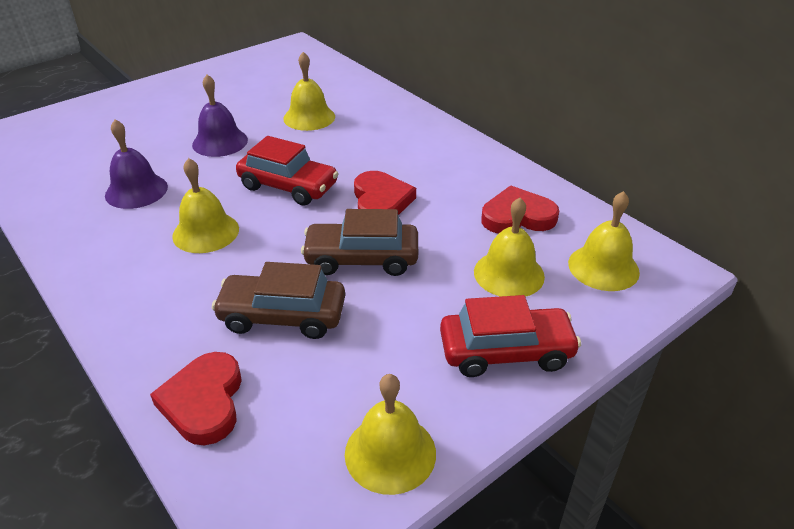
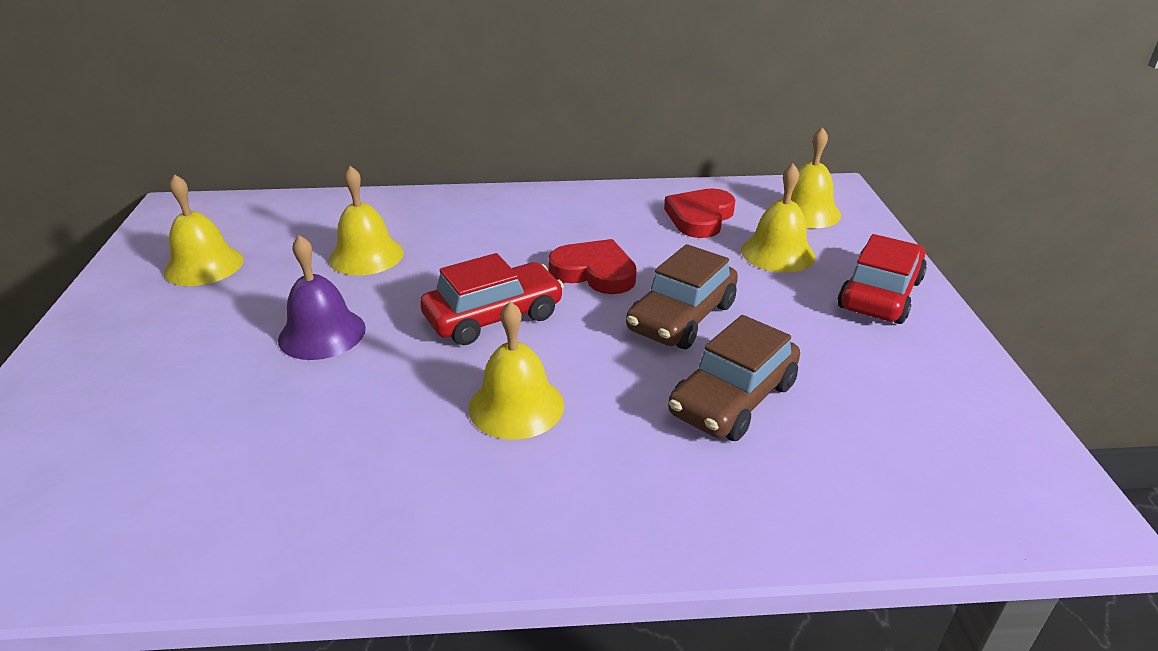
camera: 55 degrees left, 5 degrees down
(136, 191) = (341, 439): purple bell -> none
(204, 402) = (838, 501): red heart -> none
(390, 453) = (975, 400): yellow bell -> yellow bell (204, 265)

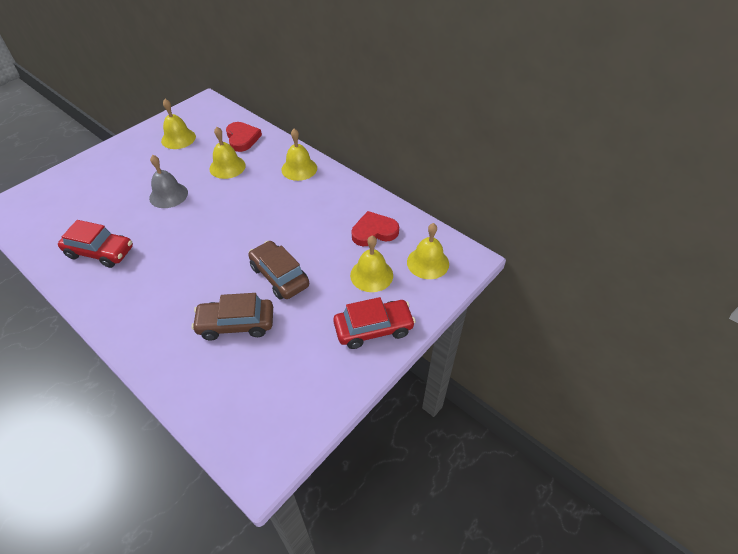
camera: 45 degrees right, 15 degrees up
(322, 333) = (168, 195): purple bell -> grey bell
(493, 317) = (223, 226): red car -> red car (100, 252)
(516, 406) = (174, 269): yellow bell -> yellow bell (299, 168)
(594, 272) = (286, 231): red heart -> red heart (242, 138)
(681, 317) = (279, 276): brown car -> brown car turned 60 degrees clockwise

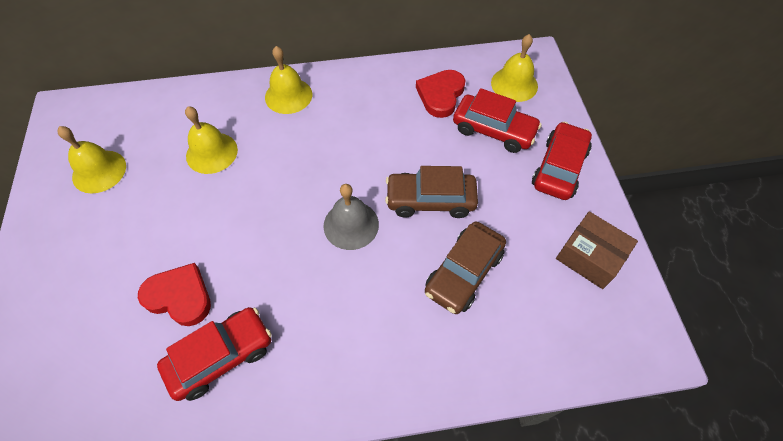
camera: 50 degrees left, 10 degrees up
(168, 195) = (195, 233): grey bell -> grey bell (351, 225)
(242, 138) = (178, 113): red heart -> red heart (179, 296)
(308, 388) = (590, 257): none -> brown box
(371, 275) = (493, 130): yellow bell -> red car

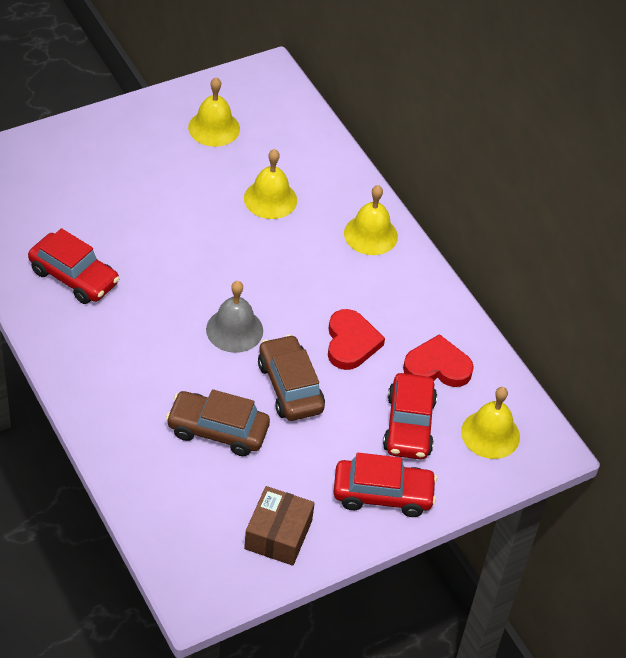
camera: 65 degrees right, 10 degrees down
(179, 296) = (115, 231): red heart -> red heart (351, 343)

